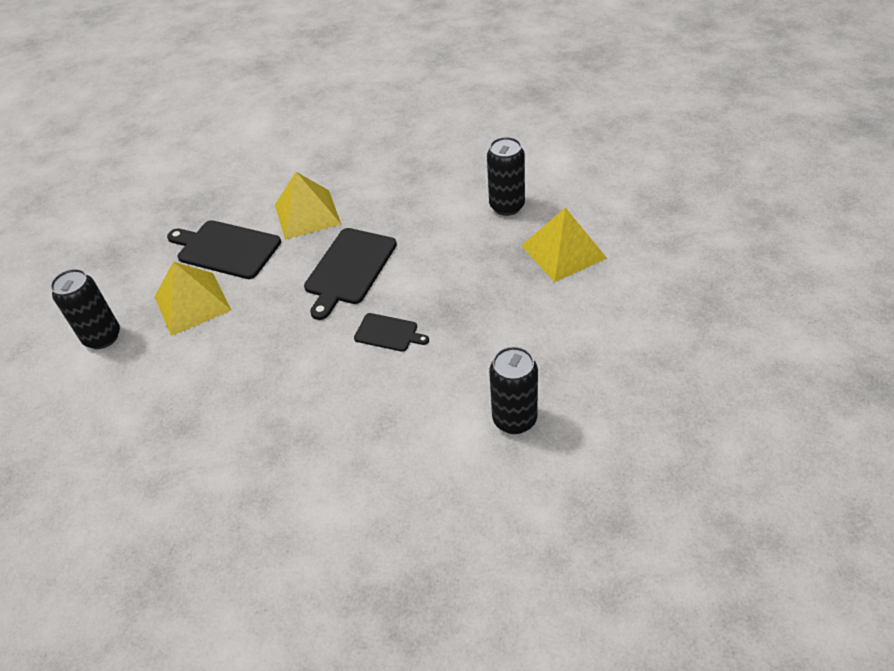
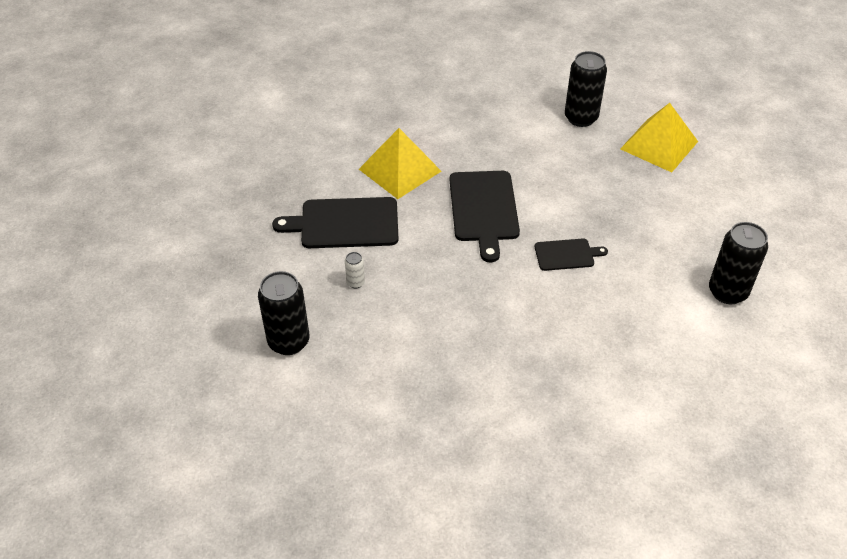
camera: 30 degrees left, 0 degrees up
(192, 303) = (355, 283): yellow pyramid -> white can

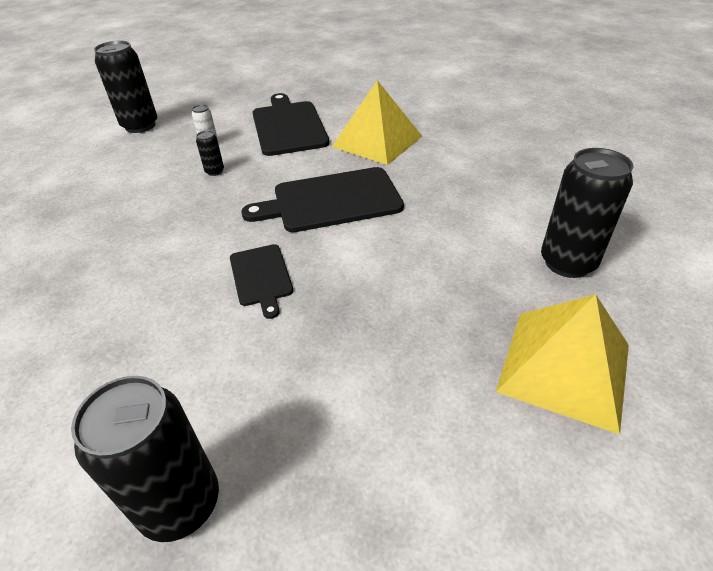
camera: 80 degrees right, 5 degrees down
(413, 278) = (214, 171): none -> black can

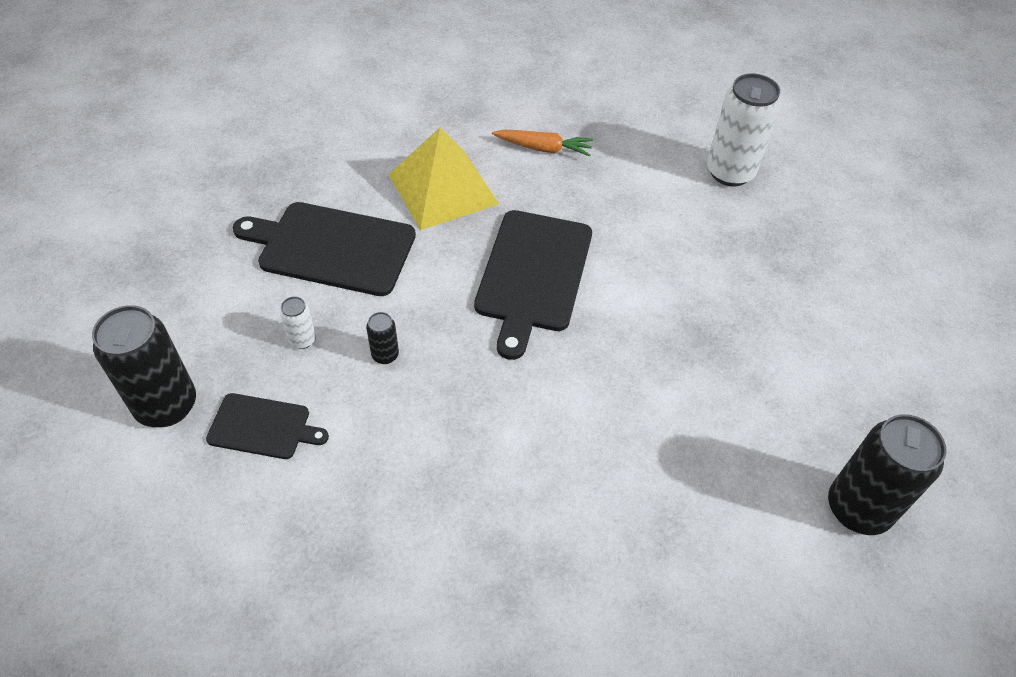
camera: 65 degrees left, 10 degrees up
(261, 277) = (625, 376): black cutting board -> black cutting board (263, 427)
(466, 163) = (543, 148): none -> orange carrot
(564, 367) = (831, 239): yellow pyramid -> none
(567, 263) = (730, 172): black can -> white can

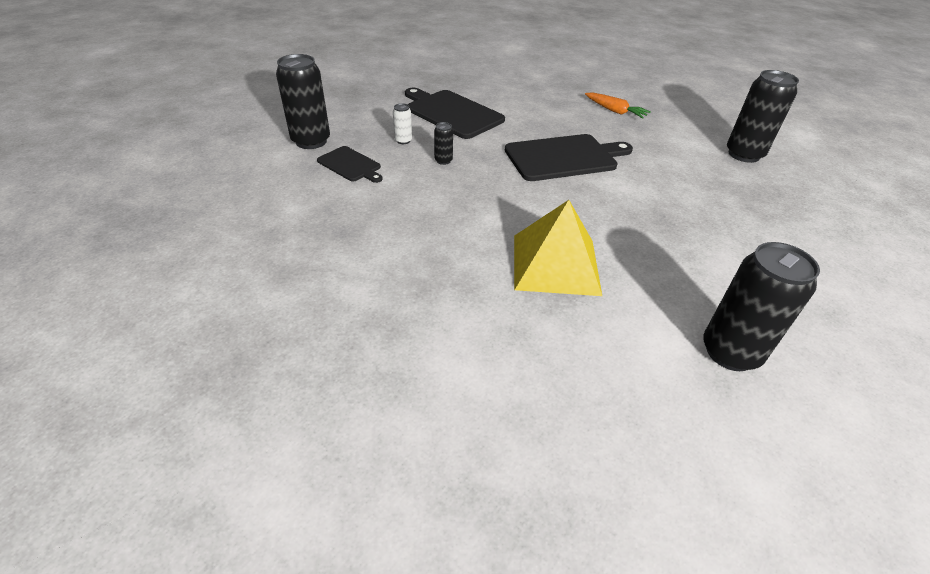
camera: 30 degrees right, 10 degrees down
(442, 189) = (536, 109): yellow pyramid -> yellow pyramid (555, 264)
(533, 275) = (564, 157): black cutting board -> black cutting board turned 150 degrees counterclockwise
(730, 172) = (744, 154): white can -> black can

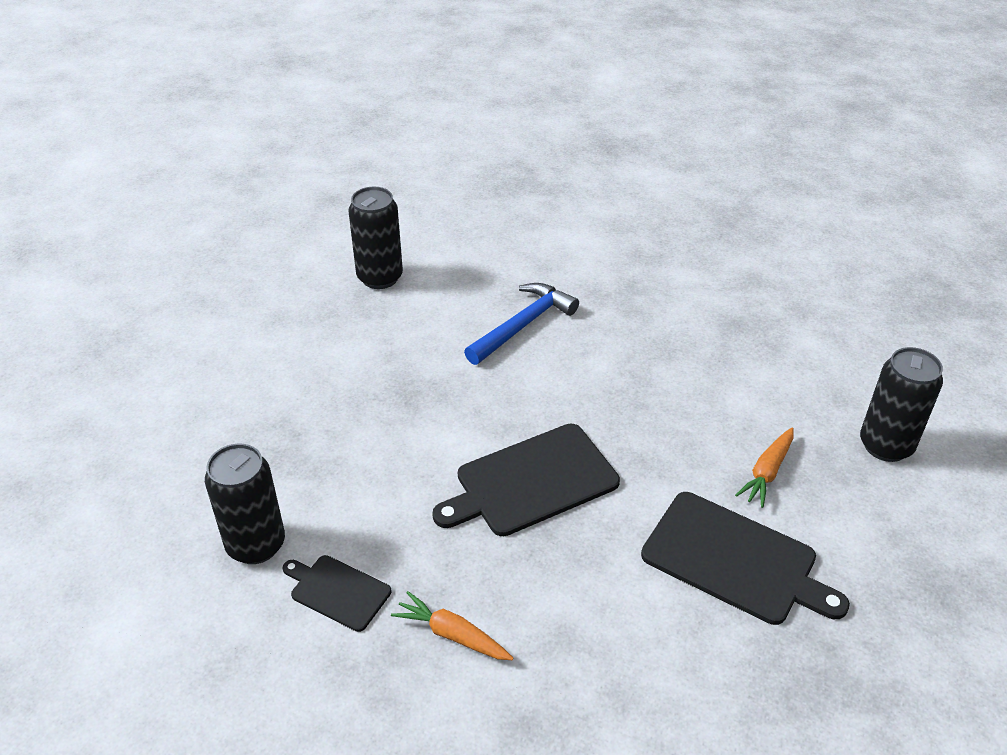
camera: 170 degrees right, 0 degrees up
(350, 165) = (800, 412): black cutting board -> black cutting board (337, 591)
(403, 141) = (767, 472): white can -> orange carrot
(443, 160) = (691, 442): black can -> none
(555, 264) = (523, 325): yellow pyramid -> blue hammer

